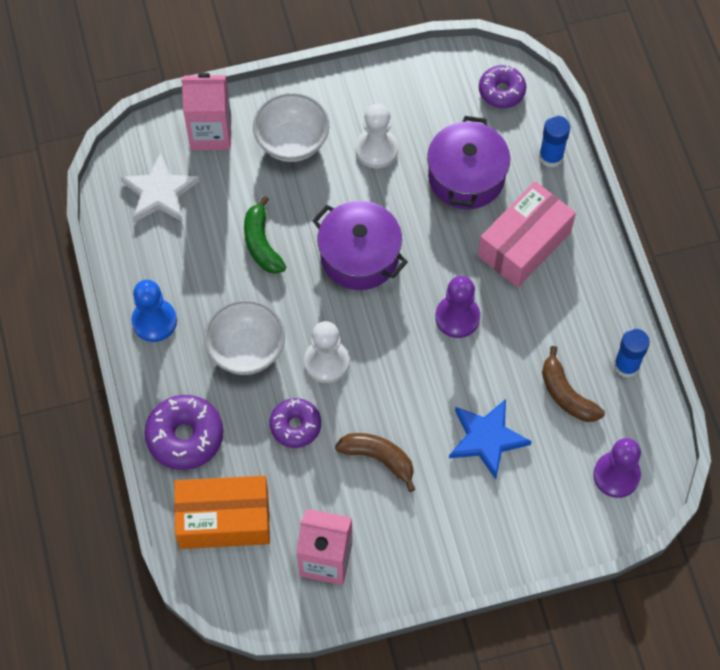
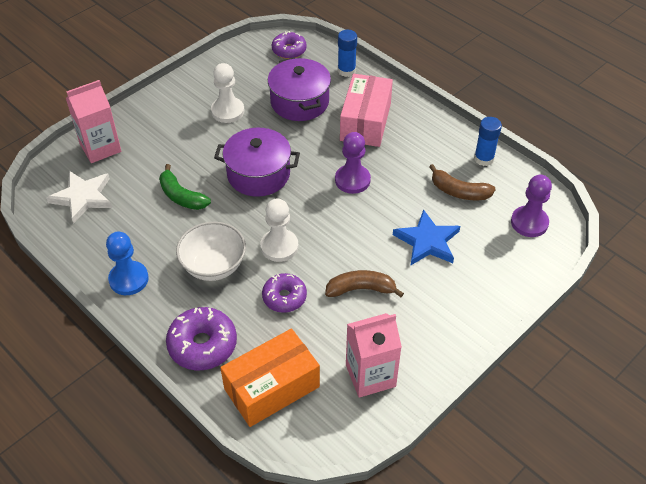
camera: 30 degrees left, 15 degrees down
(292, 142) = (164, 130): white bowl -> none

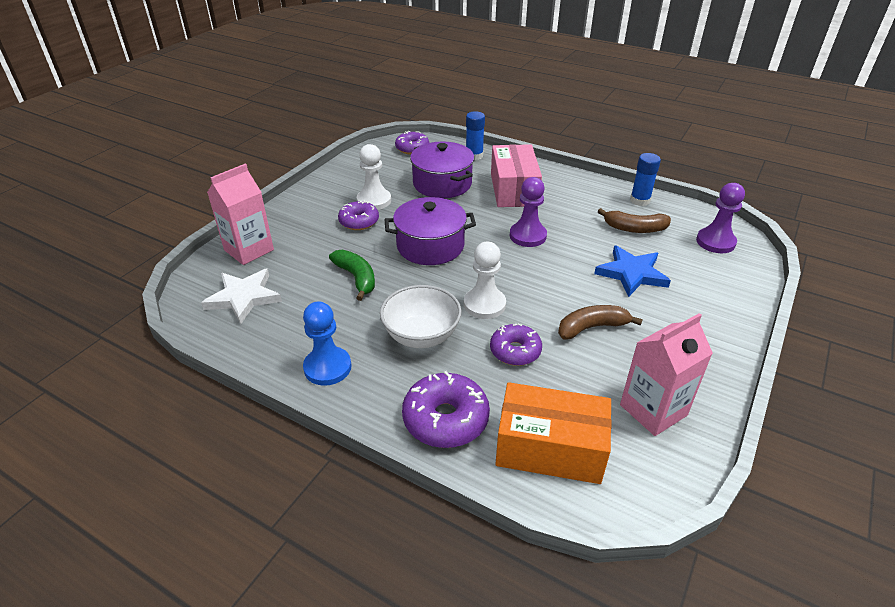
camera: 15 degrees left, 10 degrees down
(181, 196) = (356, 278): green banana -> green banana turned 150 degrees counterclockwise
(205, 134) = (359, 221): none -> purple donut
(271, 387) = (550, 448): orange box -> orange box turned 60 degrees clockwise

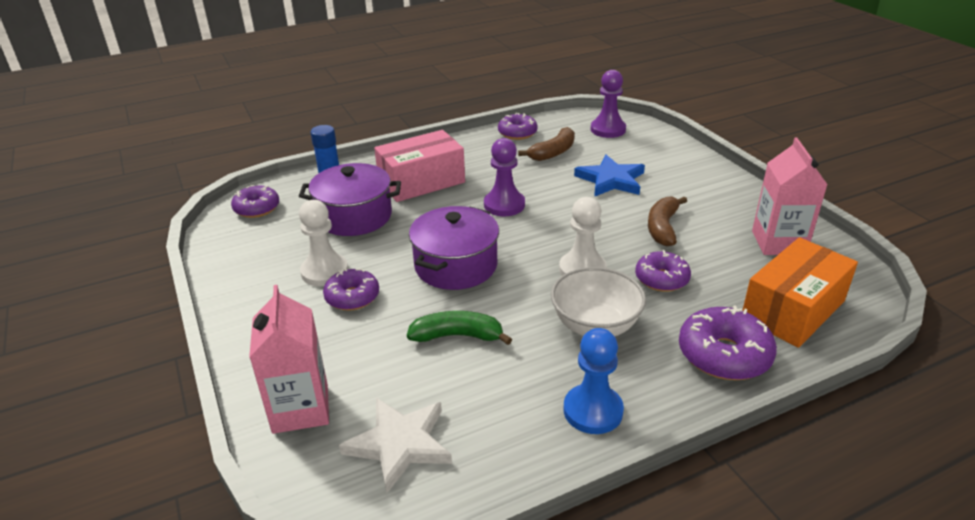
camera: 55 degrees left, 5 degrees down
(514, 189) = (421, 182): pink box -> pink box turned 60 degrees counterclockwise
(640, 200) = (517, 133): blue glue stick -> purple donut

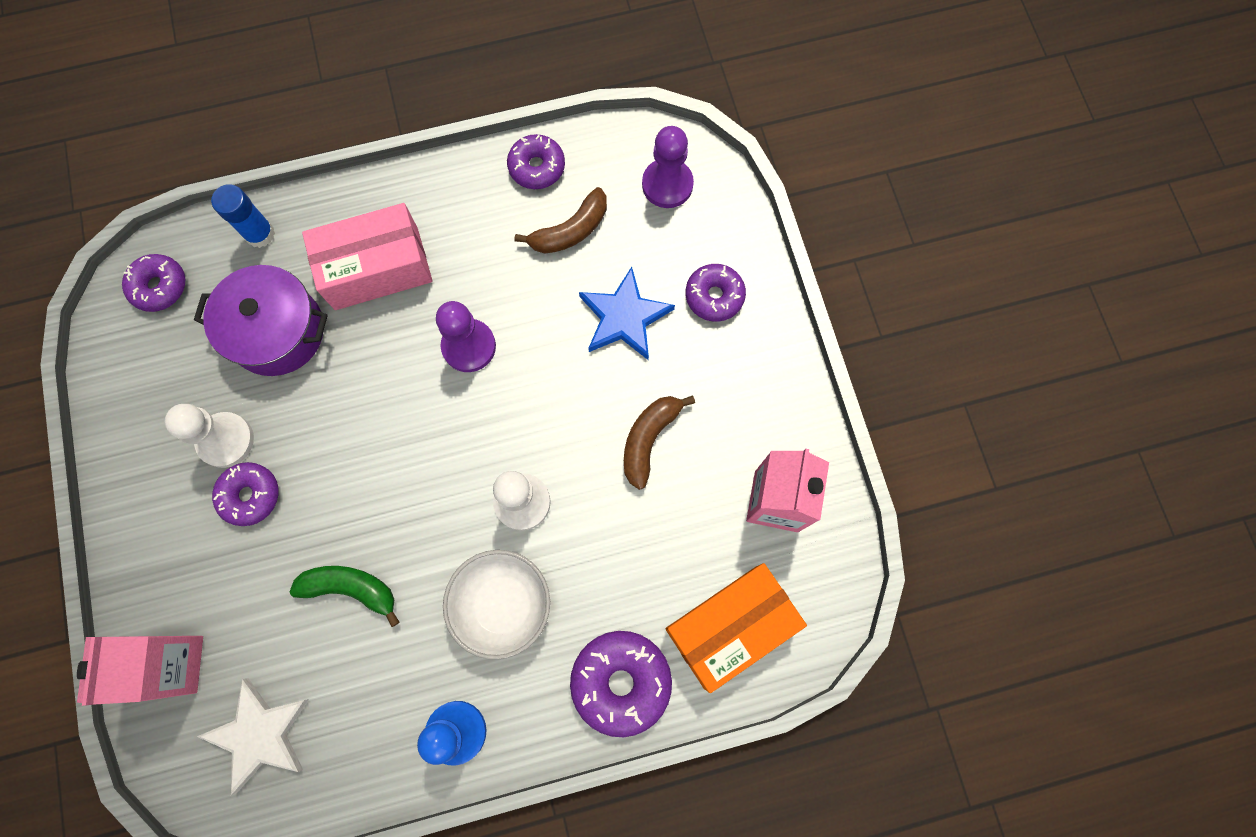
camera: 10 degrees right, 40 degrees up
(456, 265) = (378, 462): purple pot -> none
(661, 279) = (607, 540): purple donut -> purple donut (714, 296)

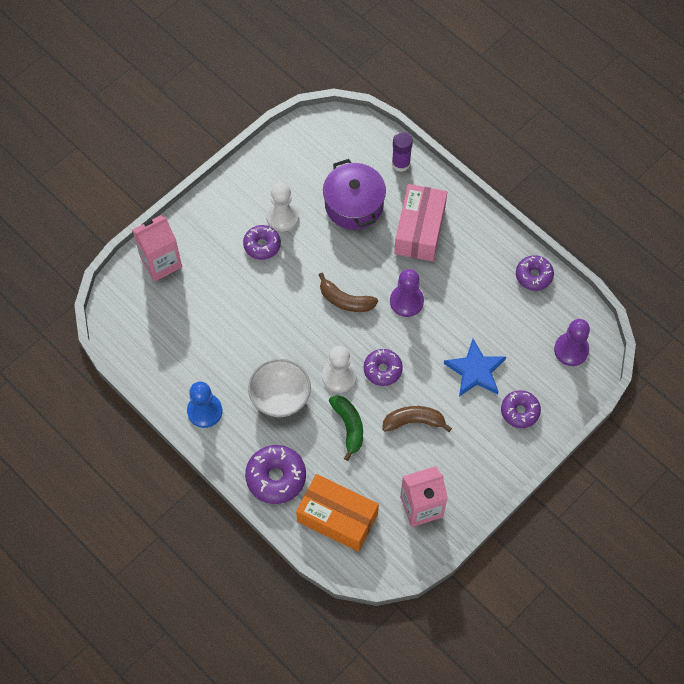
camera: 60 degrees right, 10 degrees down
(159, 287) = (341, 136): purple donut -> purple donut (382, 370)
(260, 234) = (401, 163): blue glue stick -> purple glue stick
(260, 734) = (151, 321): white star -> none
(351, 588) = (245, 320): green banana -> green banana (349, 426)
(376, 268) = (420, 230): pink box -> pink box turned 60 degrees clockwise
(570, 231) = (507, 315): brown banana -> brown banana (345, 300)

